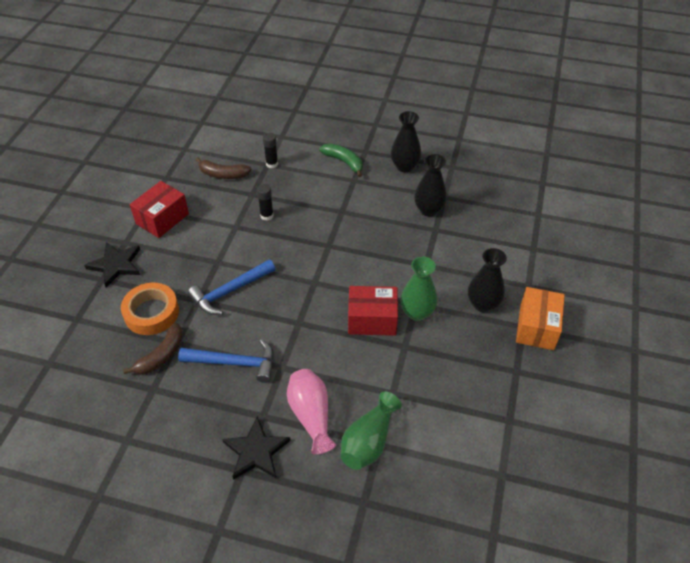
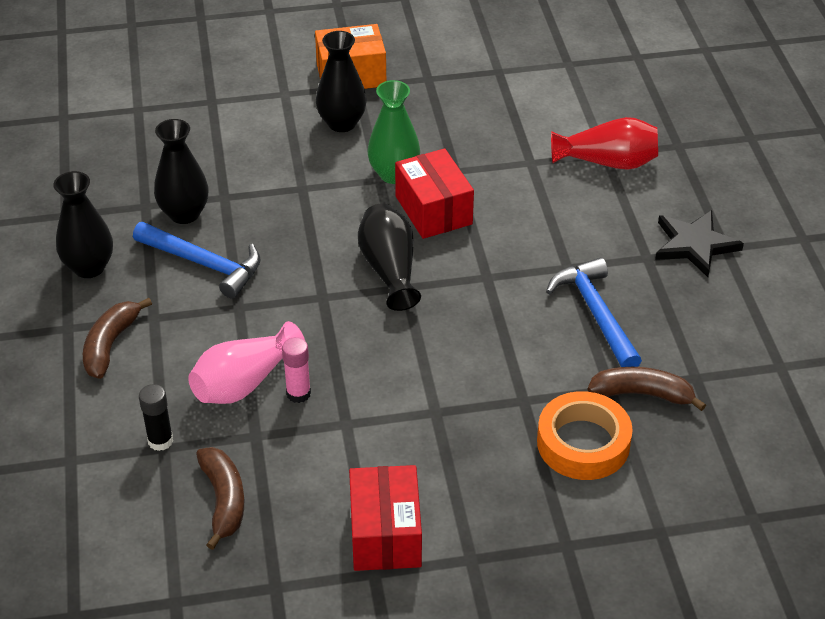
camera: 115 degrees left, 5 degrees down
(116, 265) = (526, 542): black star -> none
(162, 219) = (385, 534): red box -> red box turned 75 degrees clockwise
(230, 291) = (482, 370): blue hammer -> blue hammer (204, 263)
(267, 216) = (298, 393): black glue stick -> pink glue stick
(311, 415) = (613, 217): pink vase -> pink vase (244, 382)
(332, 280) = (389, 269): none -> black vase
(344, 162) = (110, 345): green banana -> brown banana
(368, 441) = (607, 162): green vase -> red vase

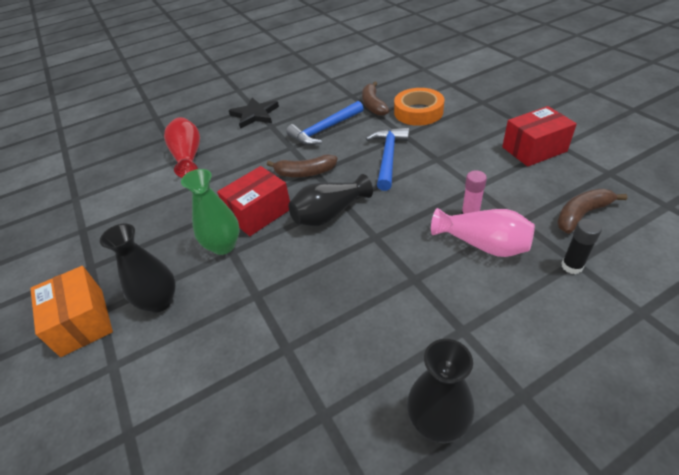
camera: 105 degrees left, 0 degrees up
(110, 345) = (515, 347): brown banana -> brown banana (305, 173)
(184, 214) = (322, 371): black vase -> none
(204, 263) = (380, 323): blue hammer -> blue hammer (388, 157)

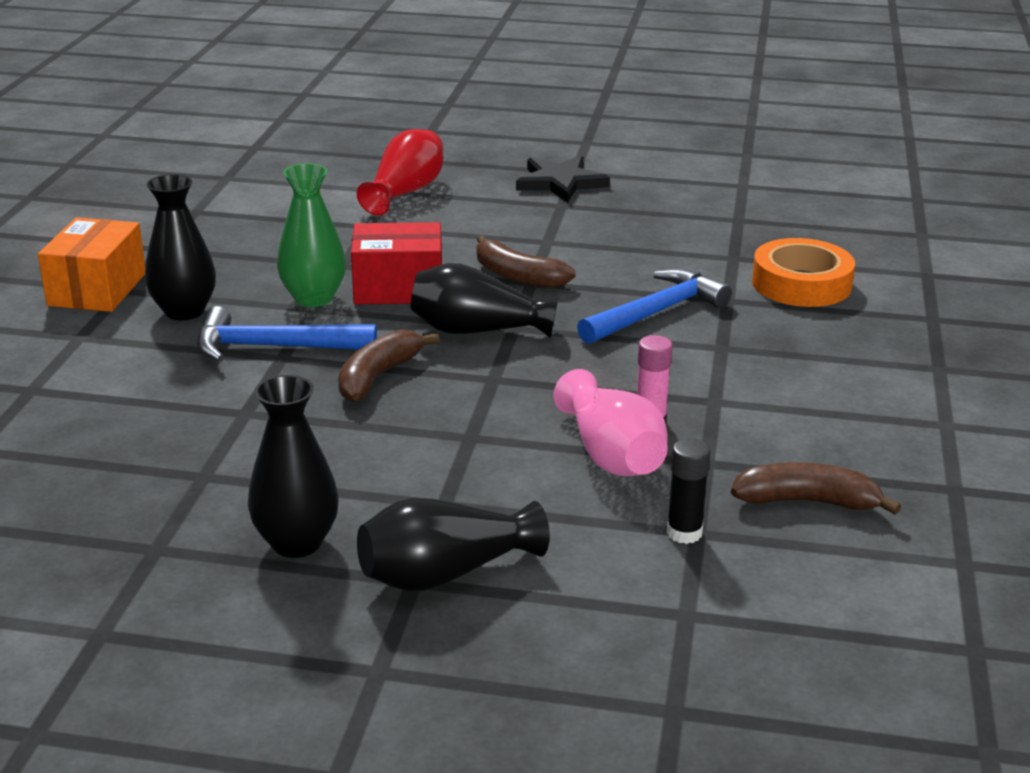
camera: 35 degrees right, 15 degrees down
(325, 130) = (625, 242): blue hammer -> blue hammer (274, 347)
(373, 105) = (748, 245): brown banana -> brown banana (378, 376)
(529, 377) = (445, 573): none -> black vase
(534, 149) = (892, 407): red box -> none

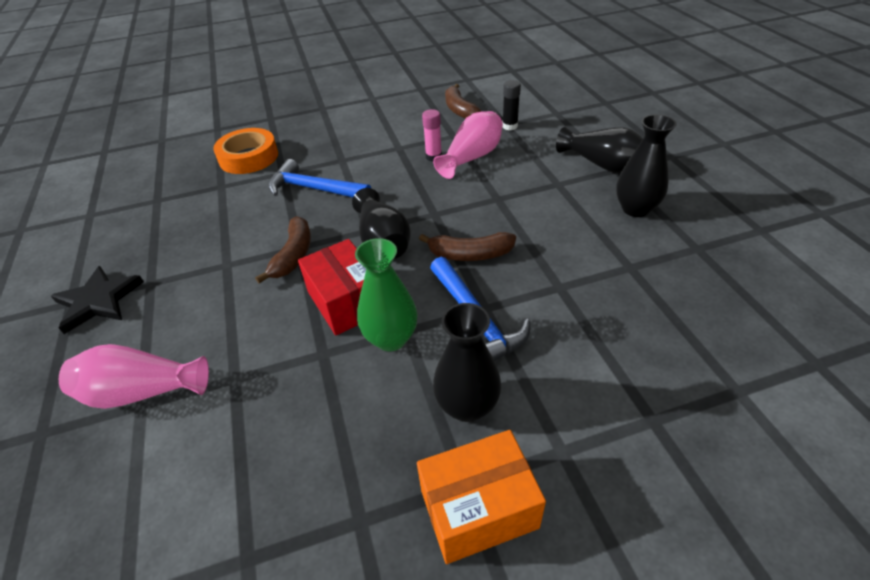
camera: 115 degrees left, 15 degrees up
(405, 192) = (142, 392): red vase -> pink vase

